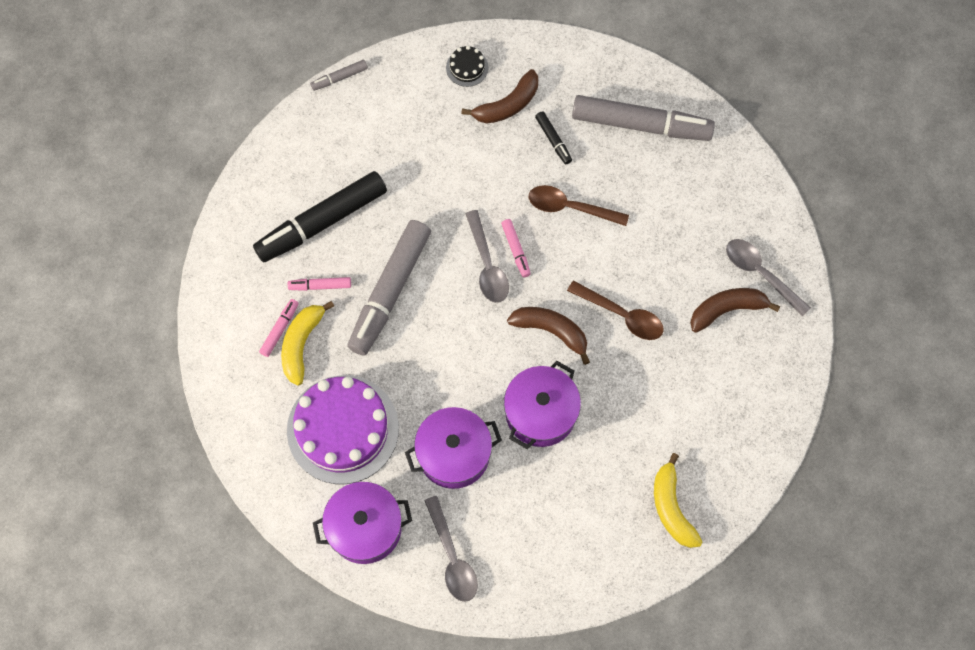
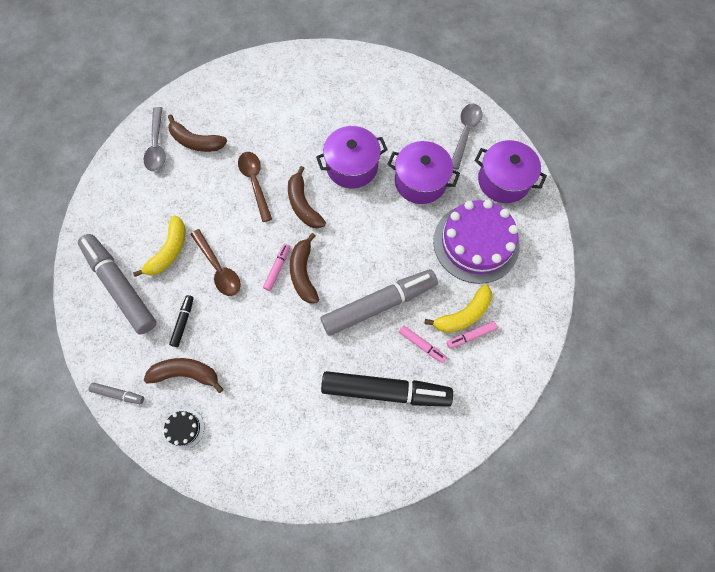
camera: 140 degrees left, 0 degrees up
(339, 78) = (280, 503): grey marker -> grey marker (118, 394)
(487, 265) = (303, 273): grey spoon -> brown banana
(671, 507) = (328, 75): yellow banana -> yellow banana (169, 251)

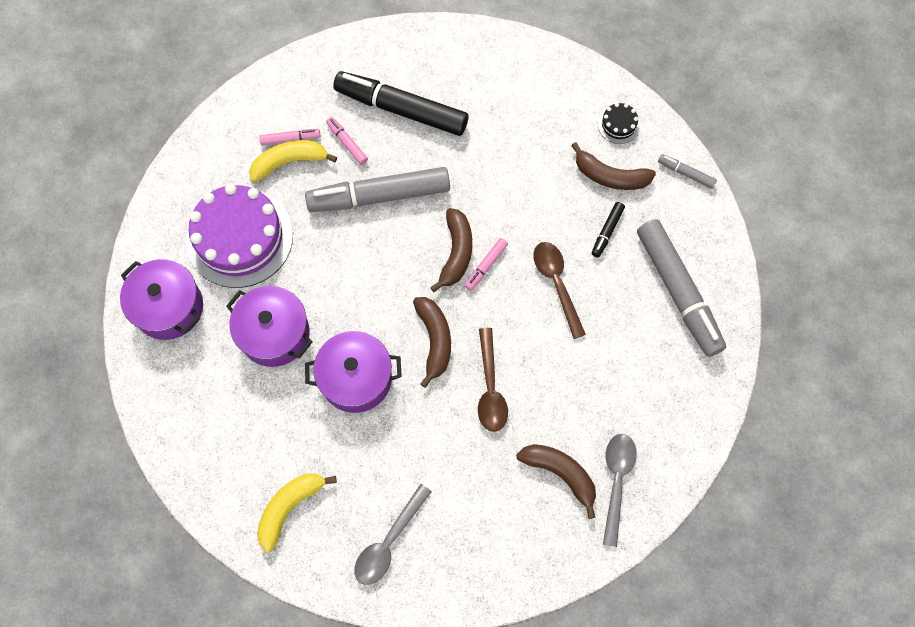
camera: 165 degrees left, 0 degrees up
(169, 251) = (615, 321): yellow banana -> yellow banana (289, 507)
(465, 133) = (186, 389): grey spoon -> grey spoon (389, 541)

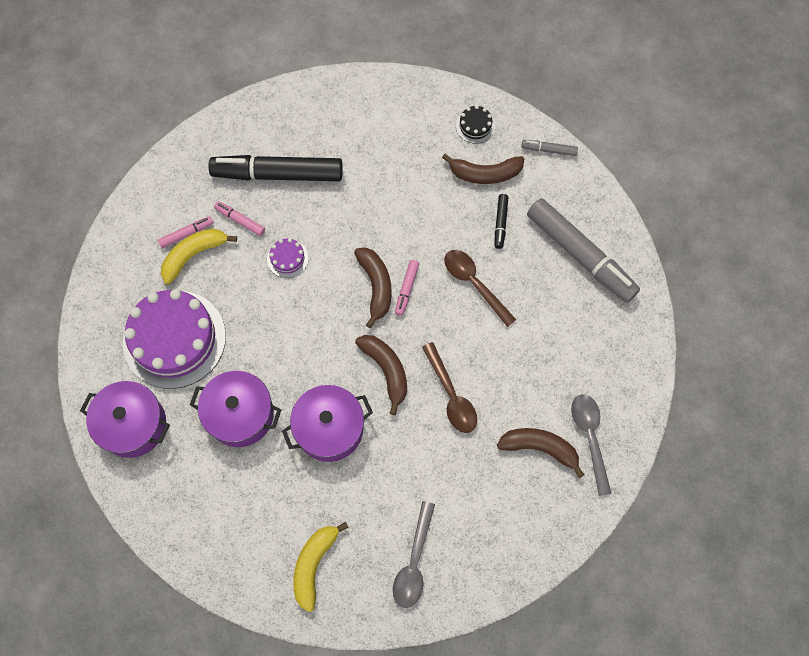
camera: 20 degrees left, 0 degrees up
(379, 196) = (287, 258): grey marker -> purple cake

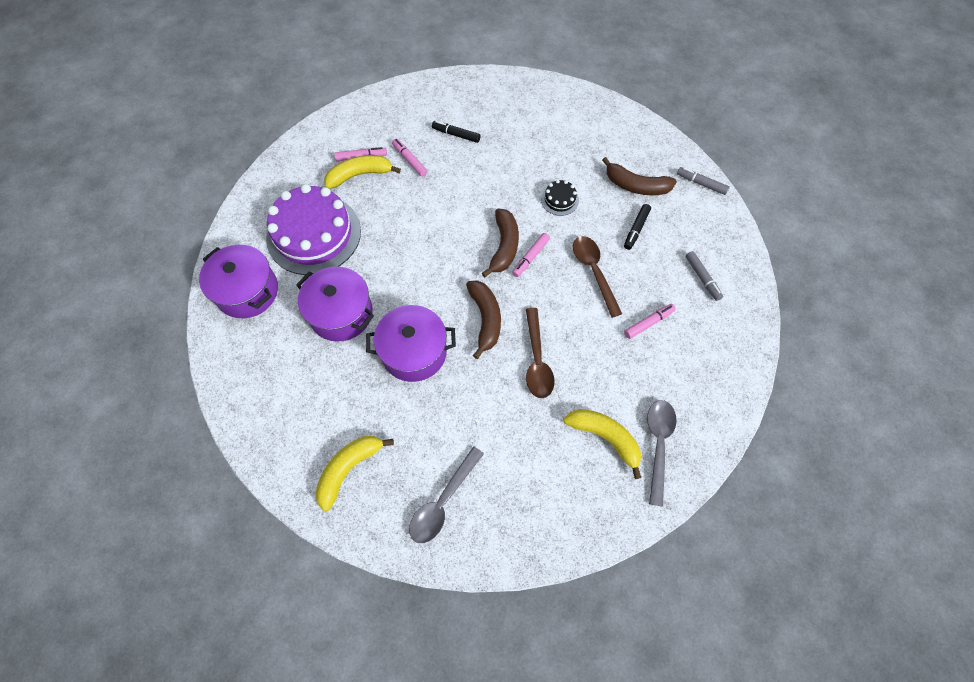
camera: 20 degrees right, 5 degrees down
(278, 174) = (456, 134): black marker -> black marker, size x0.43
(287, 258) = (436, 201): purple cake -> none
(475, 126) = (641, 146): black cake -> black cake (559, 199)
(540, 448) = (605, 437): brown banana -> yellow banana
(544, 320) = (648, 323): none -> pink marker
(580, 255) = (702, 278): grey marker -> grey marker, size x0.43

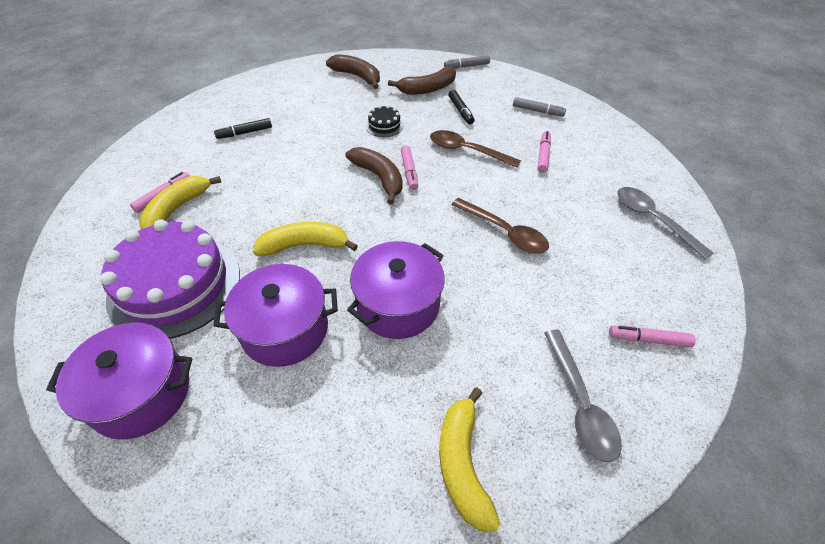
camera: 45 degrees left, 15 degrees down
(409, 160) = (219, 171): pink marker -> pink marker (648, 339)
(485, 319) = (428, 234): brown banana -> brown banana (357, 76)
(605, 437) = (618, 243): yellow banana -> yellow banana (305, 245)

